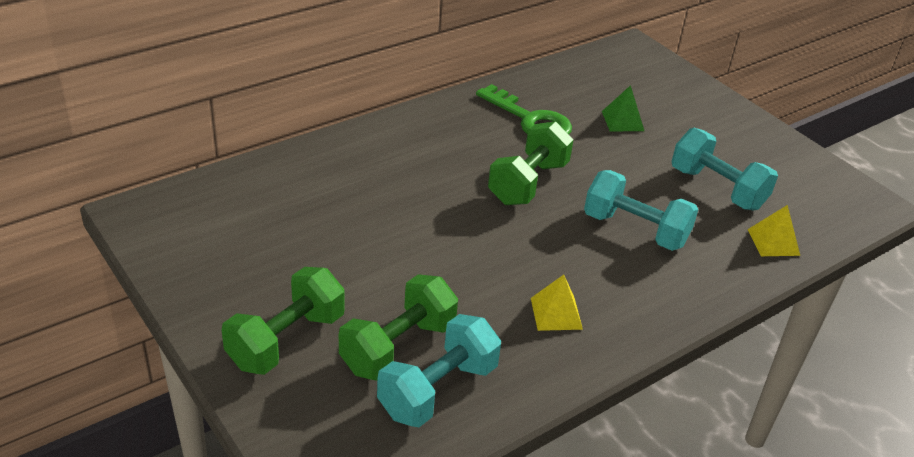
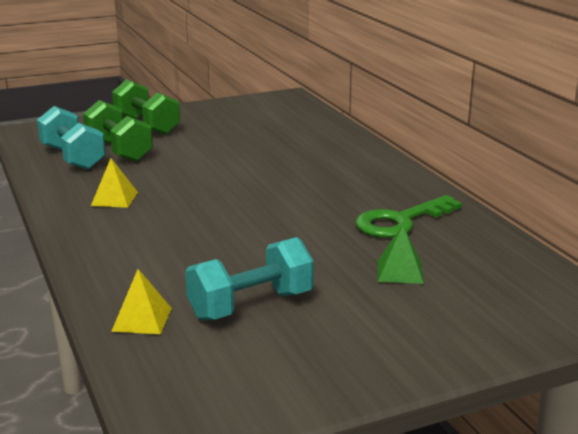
camera: 105 degrees right, 15 degrees down
(528, 183) = (289, 208): green dumbbell -> none
(635, 230) = (199, 246): turquoise dumbbell -> none

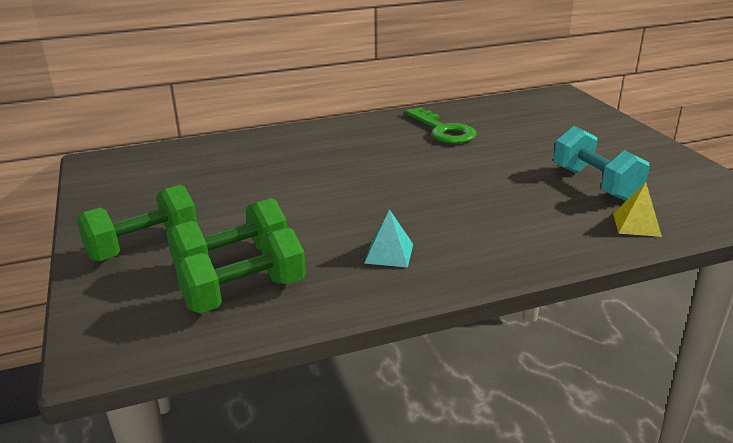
camera: 85 degrees left, 5 degrees up
(73, 157) = (245, 294): turquoise dumbbell -> green dumbbell
(114, 199) = (389, 253): yellow pyramid -> turquoise pyramid
(399, 271) = (526, 135): green pyramid -> none

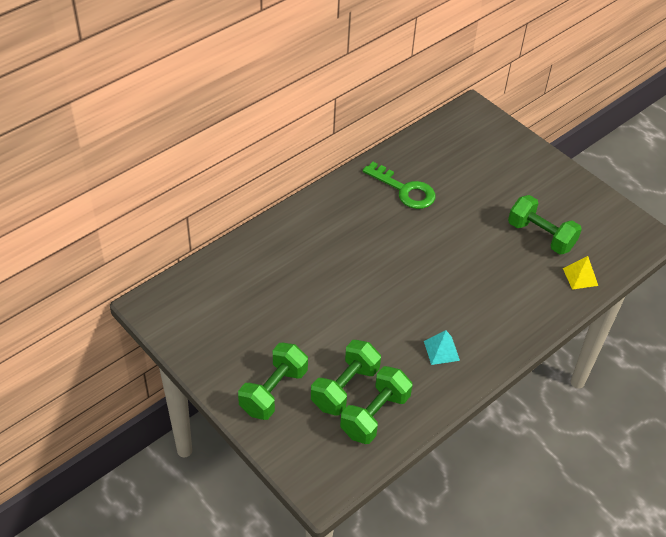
camera: 25 degrees left, 20 degrees up
(595, 183) = (540, 236): turquoise dumbbell -> green dumbbell

